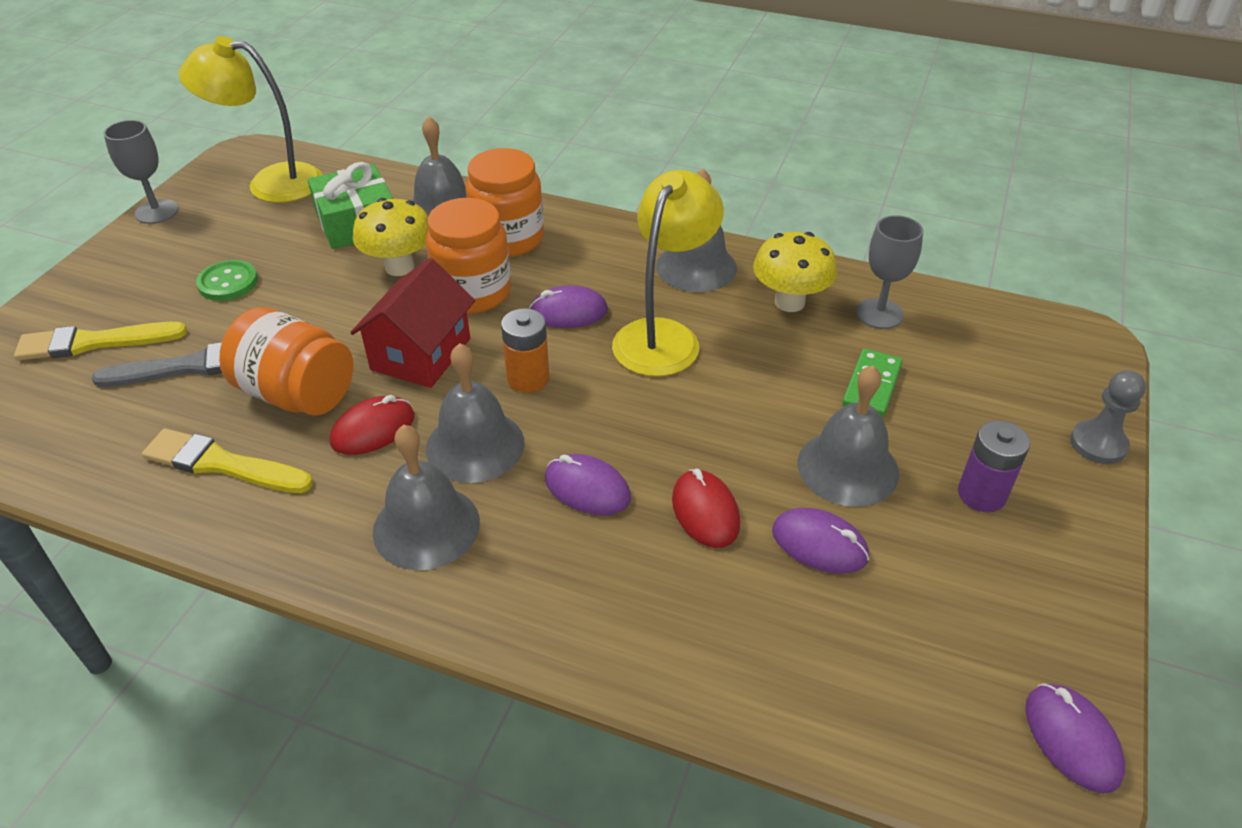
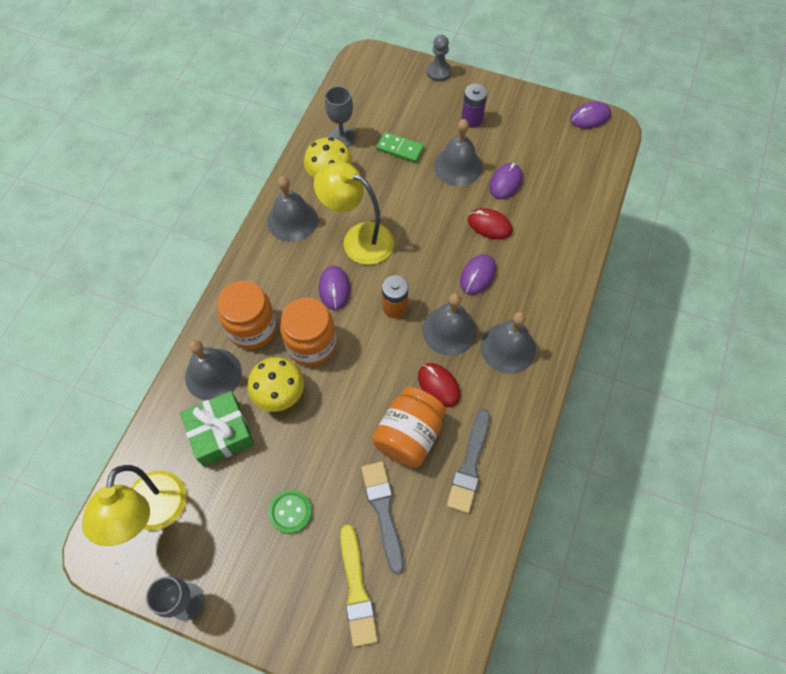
camera: 90 degrees left, 20 degrees up
(222, 464) = (470, 465): yellow brush -> grey brush
(421, 354) = (372, 368): red house -> none
(705, 512) = (489, 225): red mouse -> red mouse turned 45 degrees clockwise

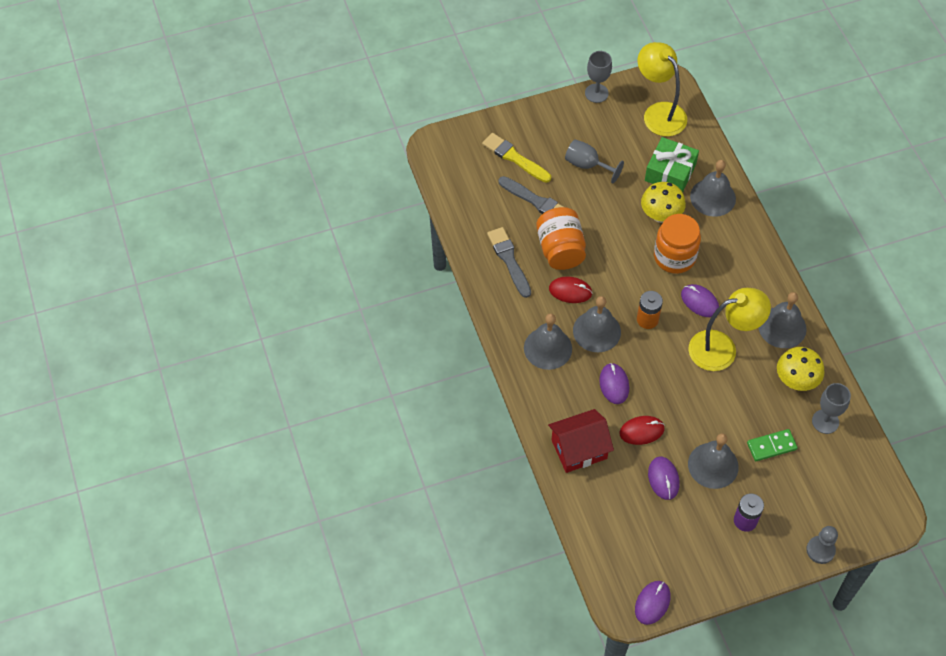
camera: 140 degrees right, 5 degrees down
(252, 328) = (722, 239): orange jar -> none
(290, 512) = (587, 165): green button -> grey goblet
(554, 247) = (579, 449): none -> red house

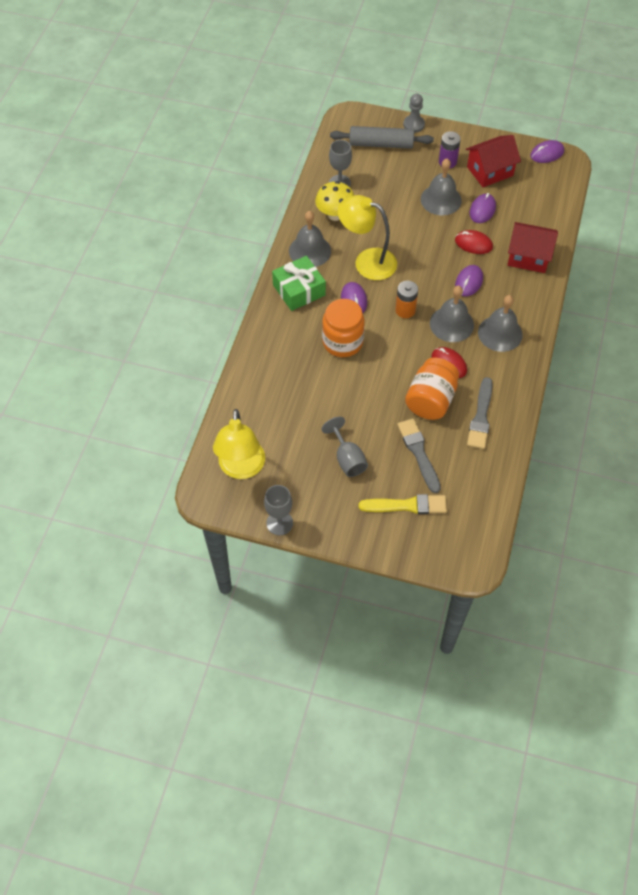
camera: 145 degrees left, 0 degrees up
(514, 157) = (407, 505): yellow brush -> yellow brush turned 75 degrees counterclockwise
(660, 216) = (324, 379): yellow mushroom -> none
(670, 172) = (282, 410): green gift -> green gift (299, 290)
(693, 536) = (490, 171): none -> red house
(712, 197) = (267, 369): grey bell -> none
(771, 446) = (390, 189): green domino -> none
(830, 499) = (381, 144): none -> grey rolling pin

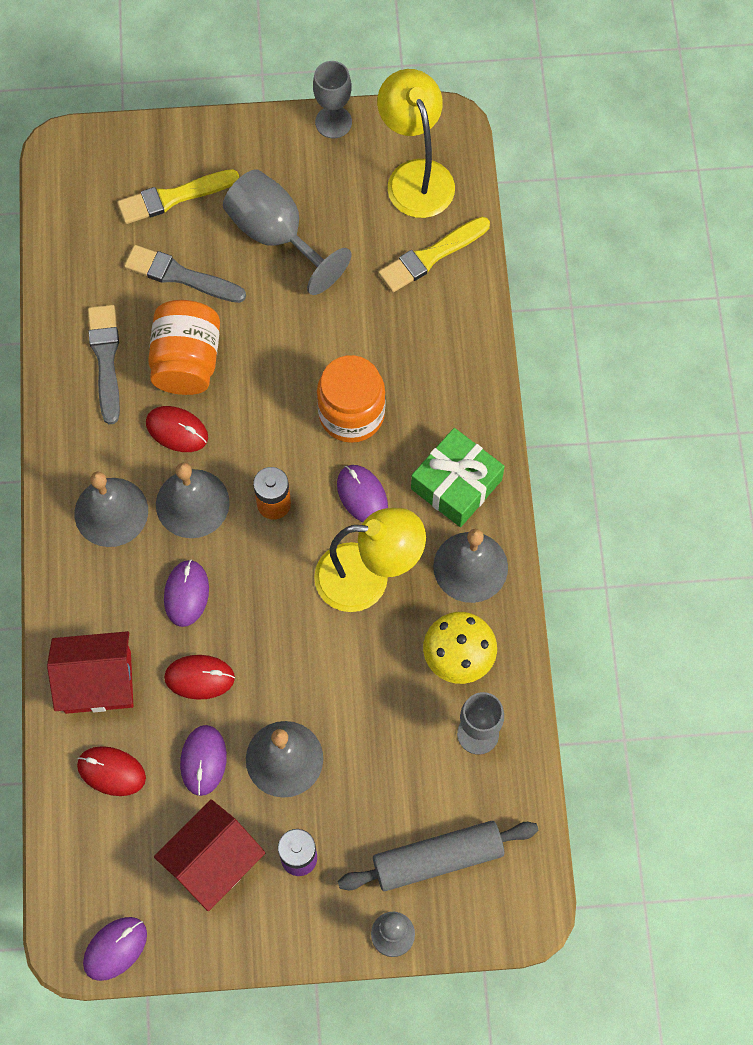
camera: 160 degrees right, 10 degrees up
(255, 415) = (431, 256): none -> yellow brush
(347, 459) = (276, 235): grey goblet -> grey goblet, size x1.52
(418, 453) = (180, 275): grey brush -> grey brush turned 150 degrees clockwise
(531, 218) = (111, 771): none -> red mouse

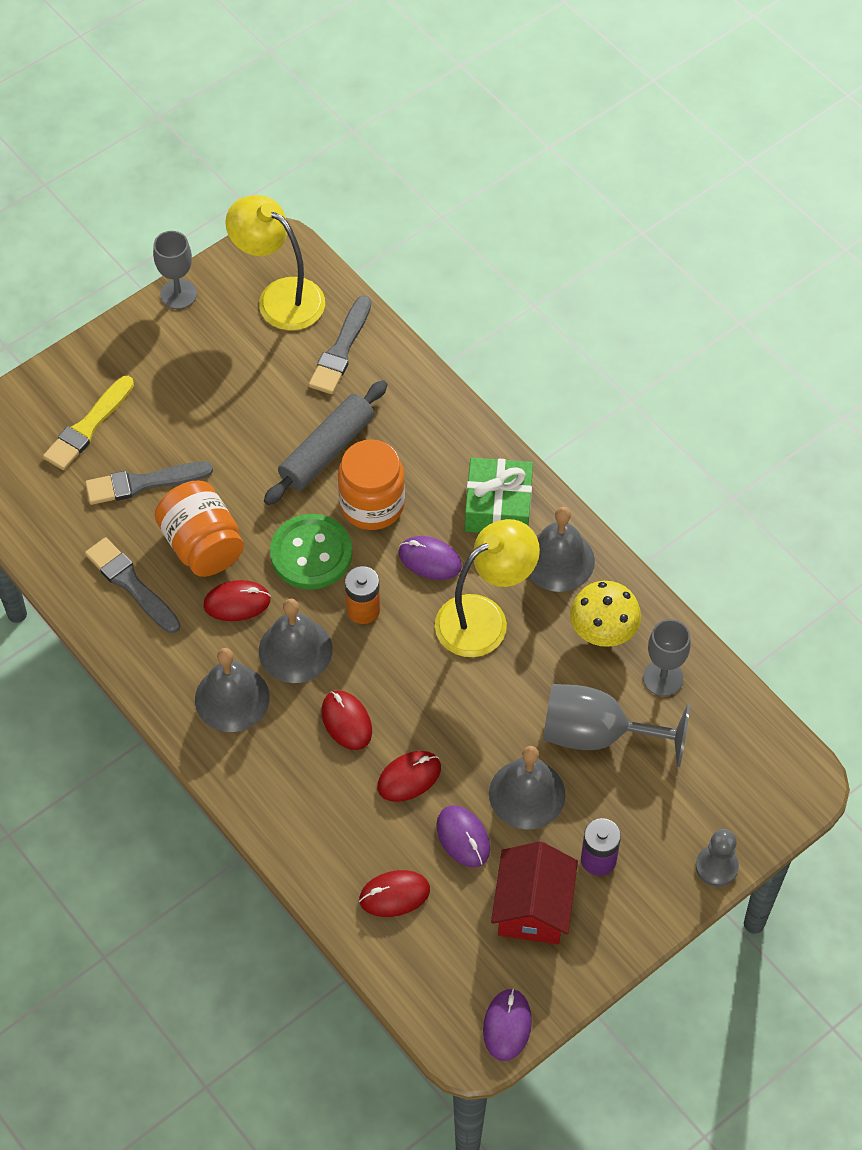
camera: 35 degrees left, 10 degrees down
(98, 682) = (327, 834): red house -> none
(186, 594) = (346, 721): purple mouse -> red mouse
(268, 426) = (311, 553): none -> green button
(276, 235) = (200, 406): grey goblet -> grey goblet (597, 734)
(431, 256) = (341, 350): yellow brush -> grey brush
(437, 859) = (706, 789): grey rolling pin -> grey rolling pin (327, 451)

